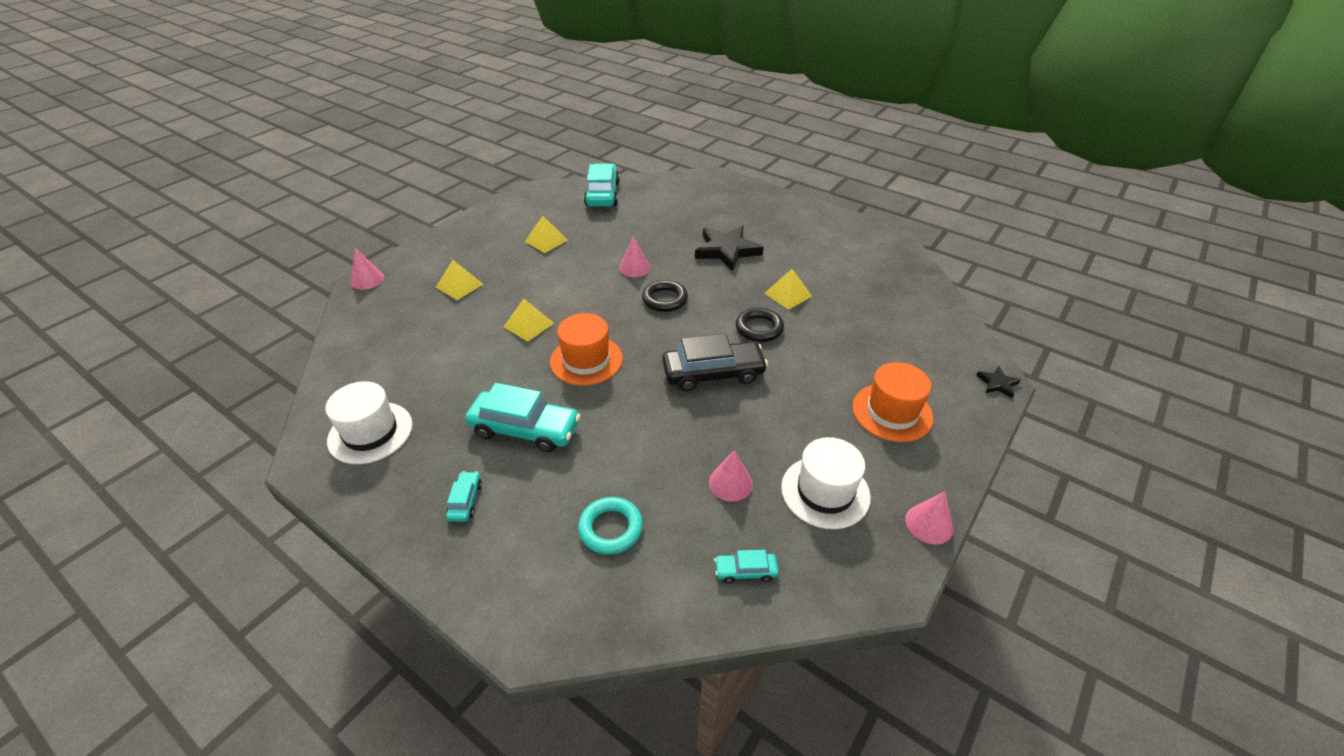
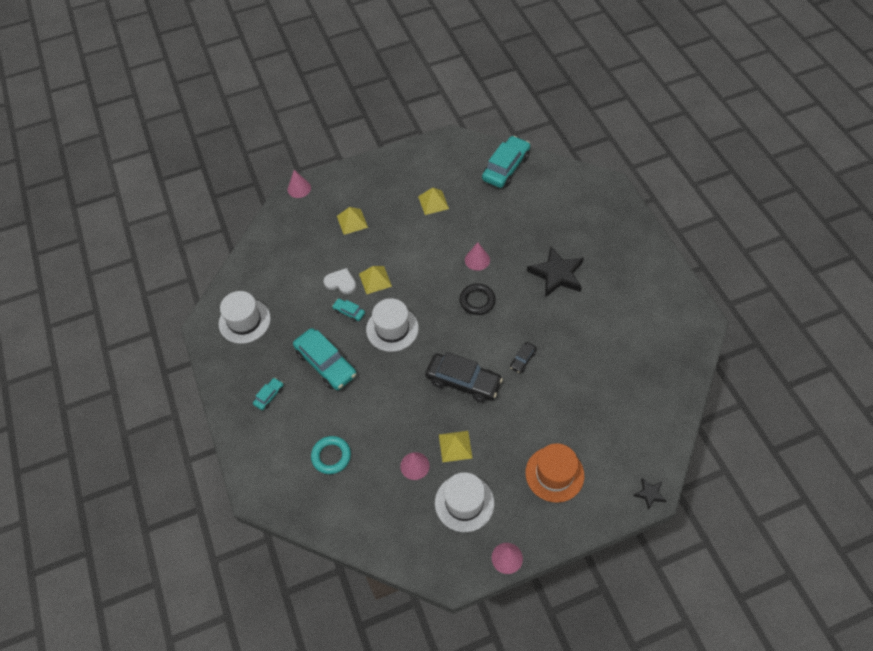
camera: 35 degrees right, 15 degrees up
(485, 343) = (341, 282): none -> white heart
(586, 360) = (392, 329): orange hat -> white hat
(745, 571) = (382, 522): turquoise car -> turquoise car (349, 312)
(759, 328) = (522, 360): black ring -> black car
(788, 294) = (568, 340): yellow pyramid -> yellow pyramid (455, 446)

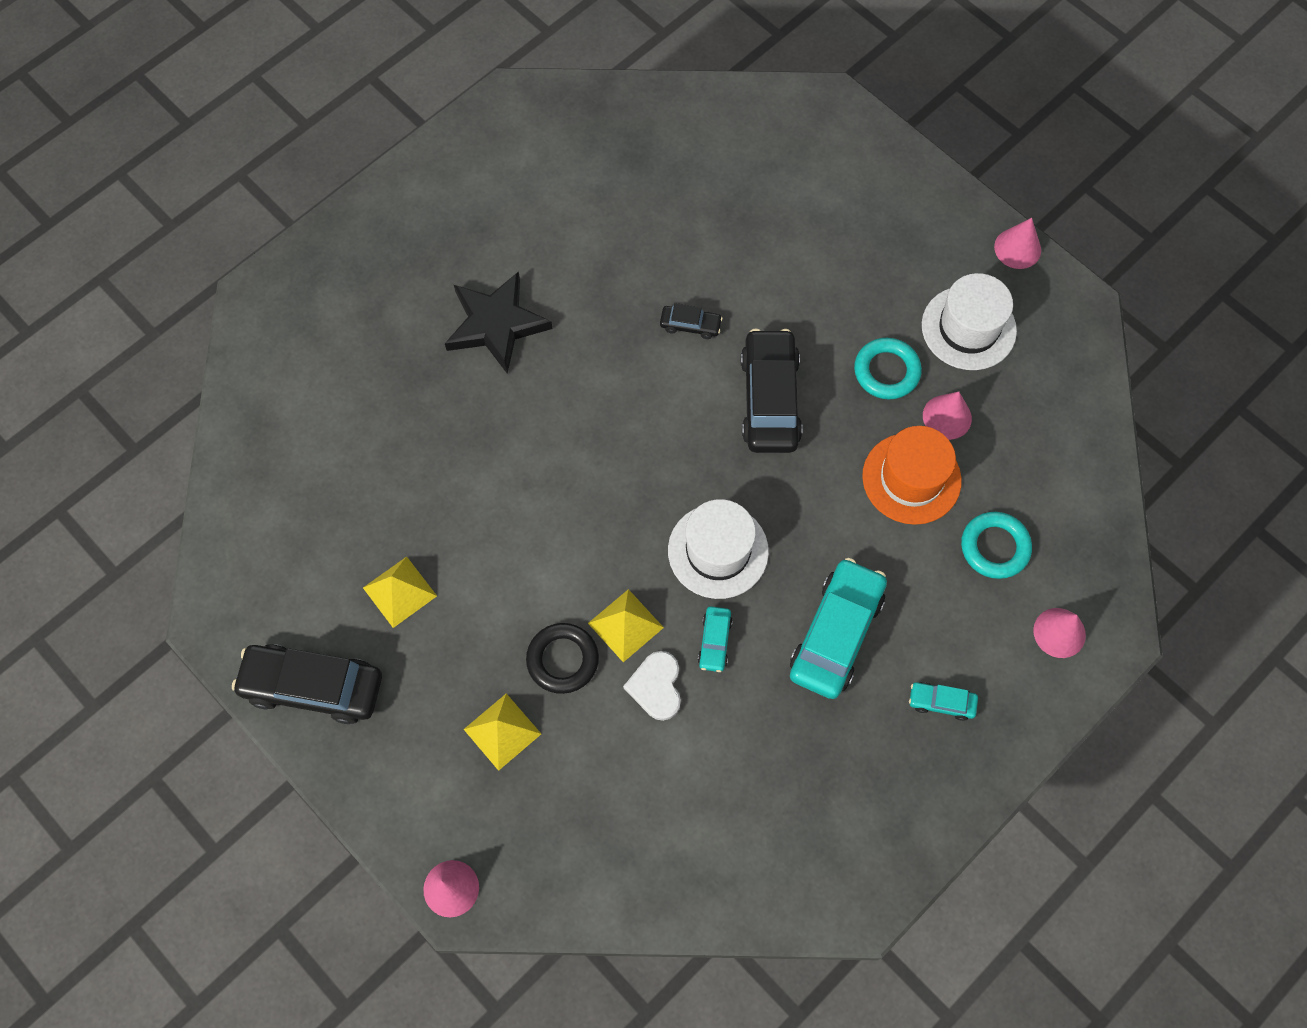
camera: 115 degrees left, 10 degrees up
(244, 321) = (816, 830): white hat -> none
(406, 164) = (313, 687): none -> black car
(455, 446) = (886, 371): yellow pyramid -> turquoise ring
(477, 260) = (512, 462): pink cone -> pink cone (1059, 632)
(477, 301) = (602, 432): black ring -> black ring (562, 660)
(506, 168) = (265, 487): turquoise car -> none
(554, 474) = (864, 226): orange hat -> orange hat (911, 478)
(650, 494) = (835, 104): black star -> none

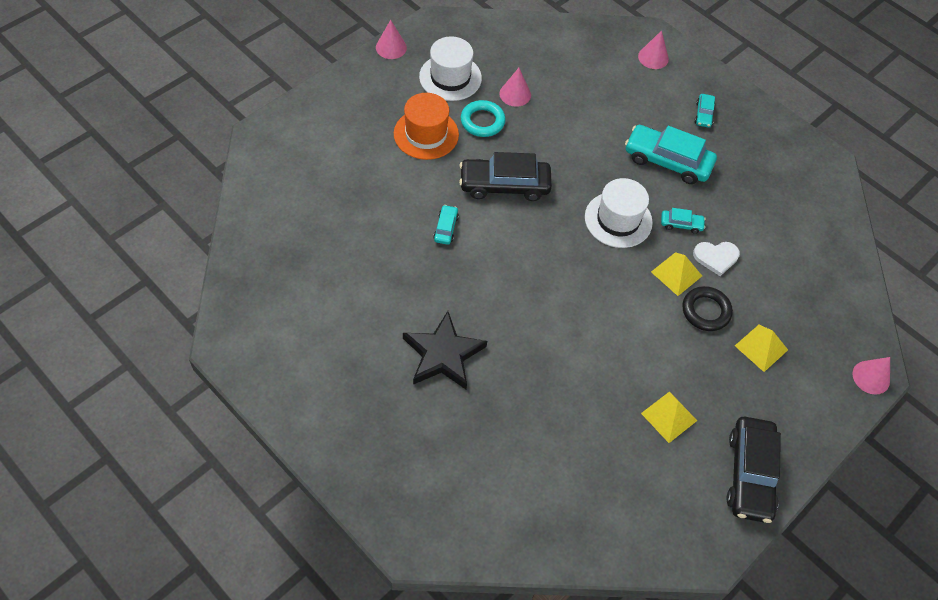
camera: 95 degrees left, 10 degrees down
(690, 325) = (446, 228): black car -> turquoise car
(911, 478) = (559, 115): orange hat -> orange hat (426, 134)
(994, 547) = (602, 80): turquoise ring -> none

